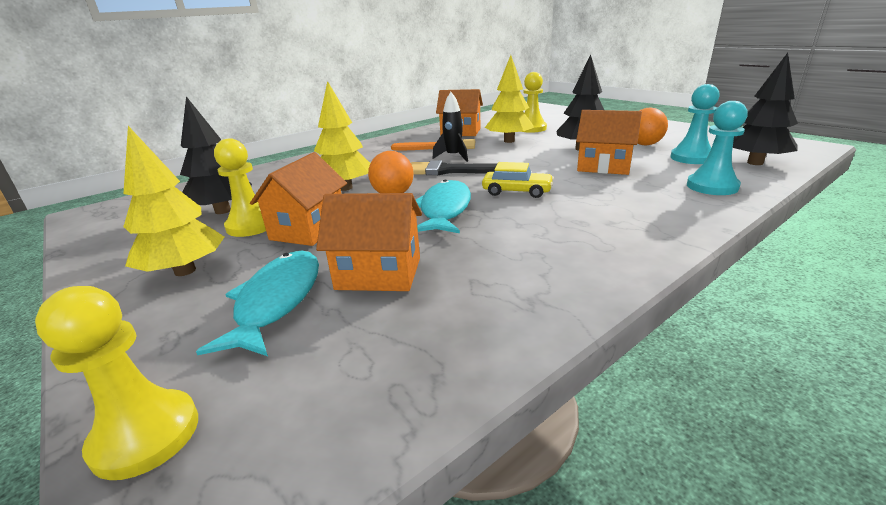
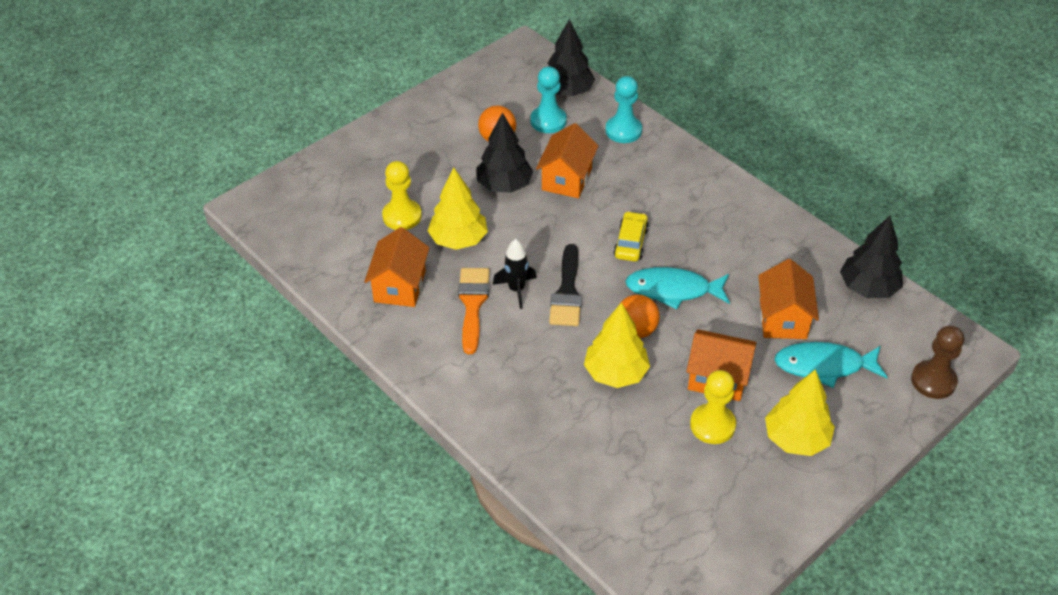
camera: 95 degrees left, 20 degrees up
(146, 435) = (933, 381): yellow pawn -> brown pawn
(223, 211) = (679, 465): black tree -> black tree (868, 288)

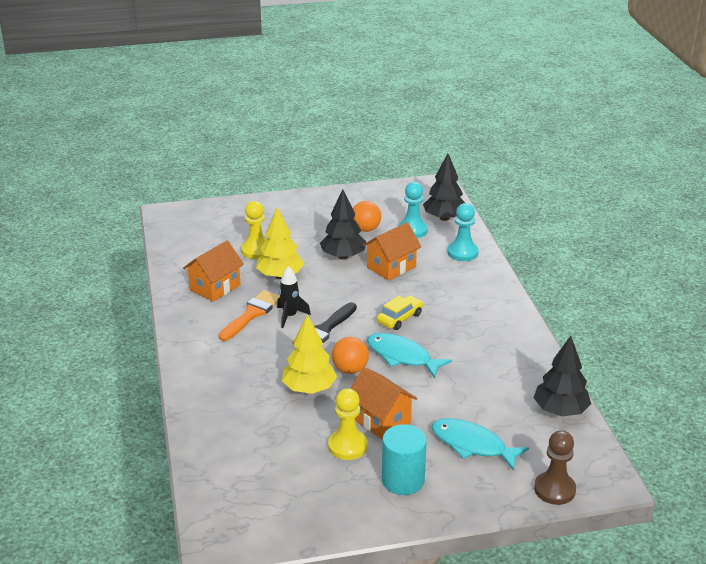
camera: 30 degrees right, 15 degrees down
(783, 319) = (469, 404): orange house -> none
(796, 439) = (403, 480): yellow tree -> turquoise cylinder

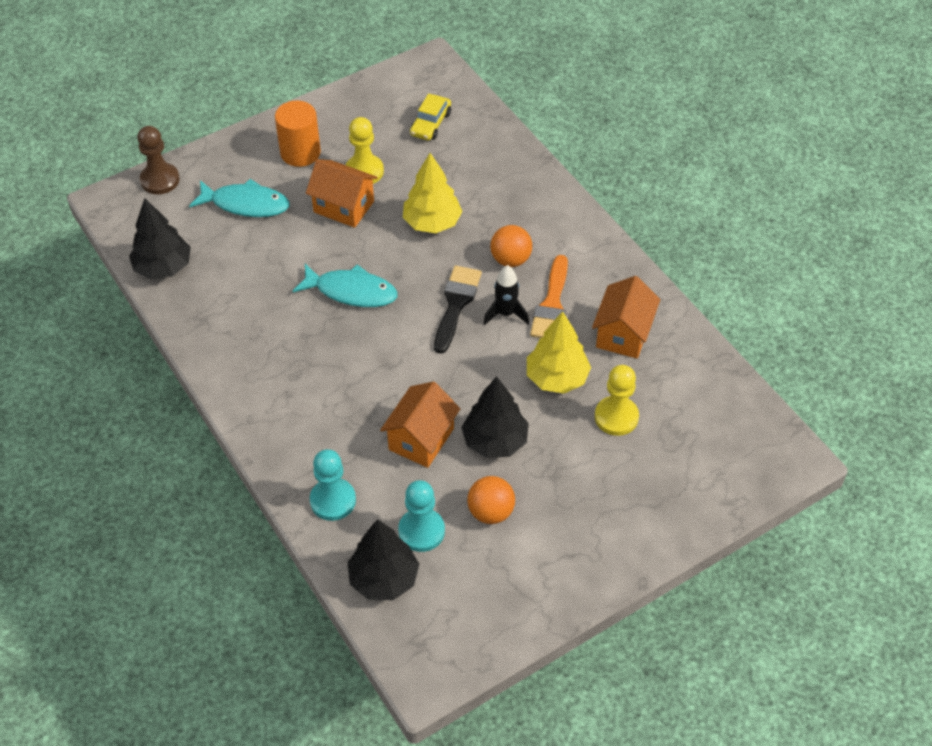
camera: 160 degrees right, 20 degrees up
(350, 369) = (401, 258): orange ball -> orange ball (510, 259)
(399, 318) = (375, 348): yellow car -> yellow car (430, 124)
(403, 480) = (300, 153): turquoise cylinder -> orange cylinder

